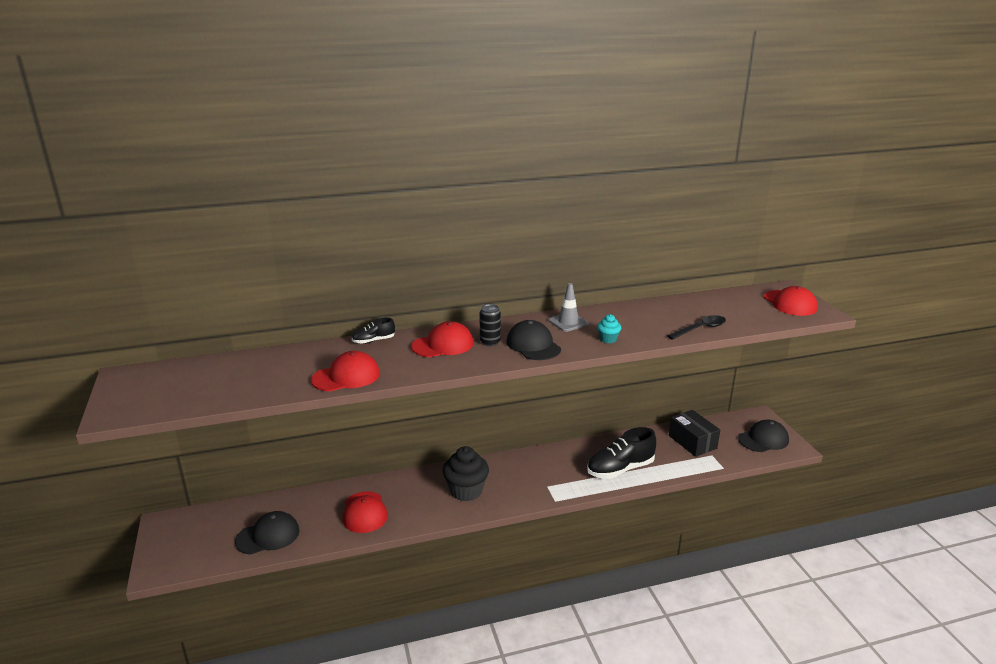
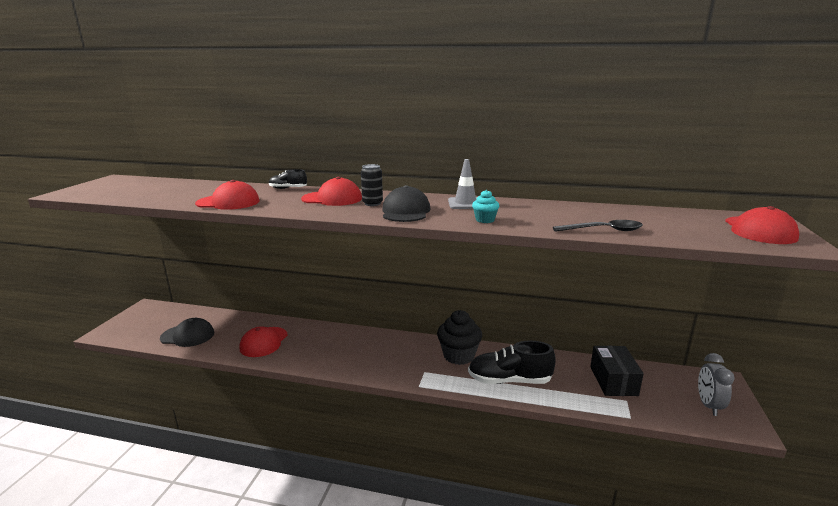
camera: 30 degrees right, 5 degrees down
(466, 491) = (353, 352): black cupcake -> black cupcake (459, 355)
(763, 439) = (708, 405): black cap -> grey clock

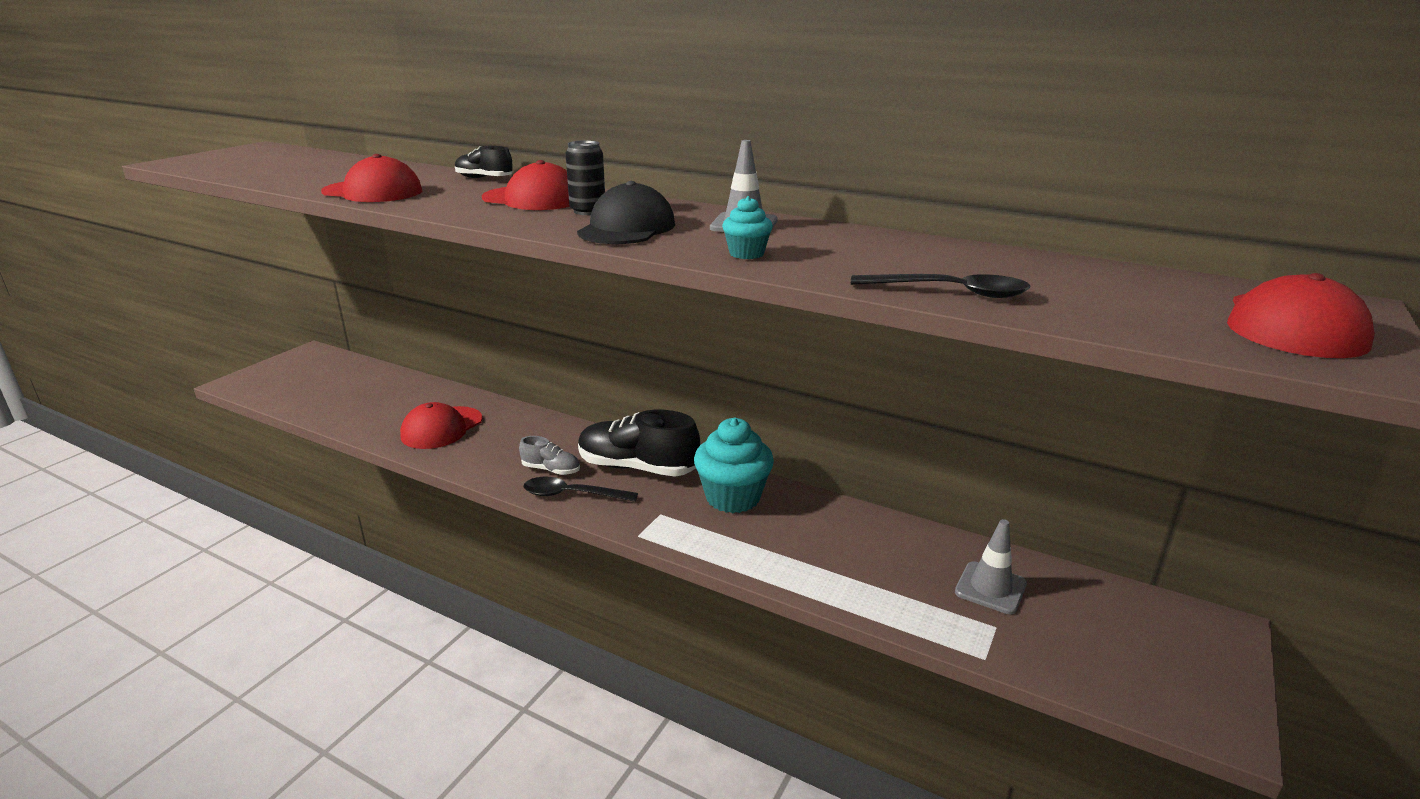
camera: 15 degrees right, 5 degrees up
(188, 335) = (342, 402): black cap -> none
(346, 357) = (551, 470): none -> grey shoe
(367, 369) = (571, 495): none -> black spoon
(459, 355) = (733, 497): black cupcake -> turquoise cupcake
(509, 380) = (796, 553): black shoe -> black shoe (637, 467)
(613, 381) = (990, 588): black box -> grey traffic cone
(708, 405) = (1160, 667): grey clock -> none

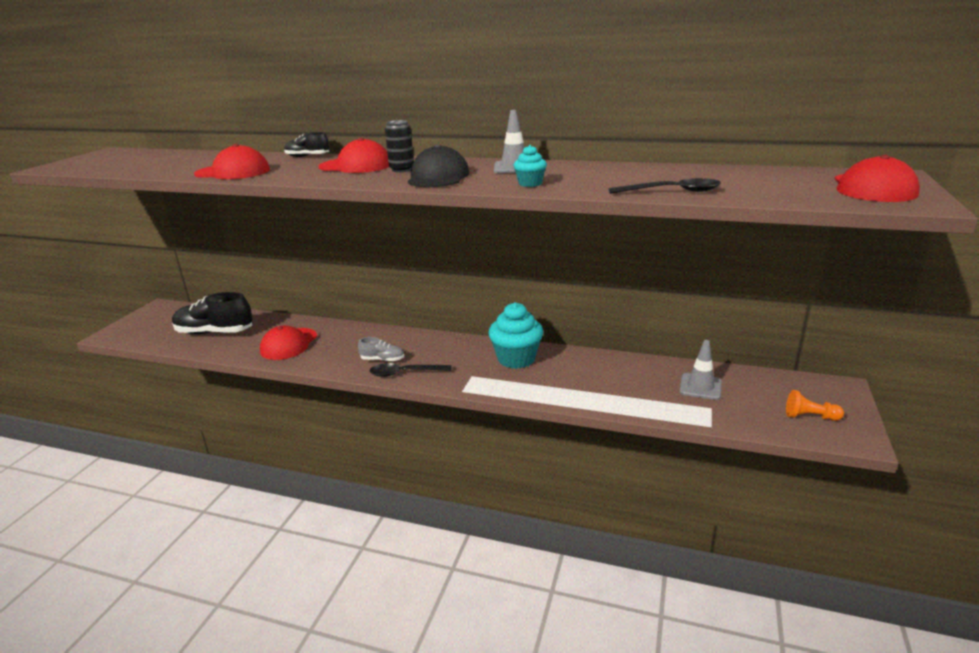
camera: 10 degrees left, 0 degrees up
(637, 467) = (443, 350): black shoe -> black shoe (215, 332)
(1152, 671) = (810, 417): none -> orange pawn

